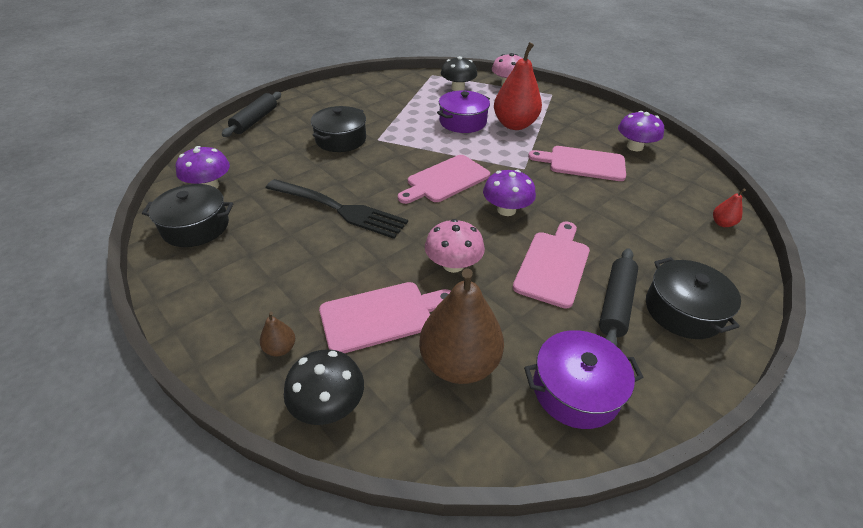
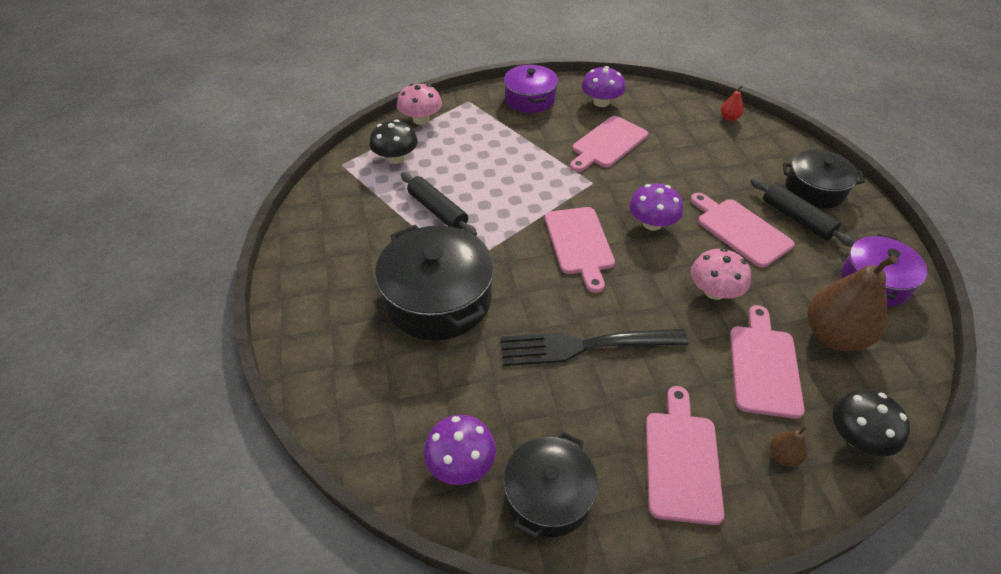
camera: 60 degrees left, 5 degrees up
(250, 285) = (682, 460): none -> pink cutting board
(255, 120) = (317, 373): black rolling pin -> black rolling pin (437, 210)
(339, 209) = (585, 346): black fork -> black fork turned 150 degrees counterclockwise
(341, 139) = (438, 299): black pot -> black pot, size x1.57
(462, 122) = (475, 186): purple pot -> purple pot (530, 99)
(514, 125) = (510, 153): red pear -> none

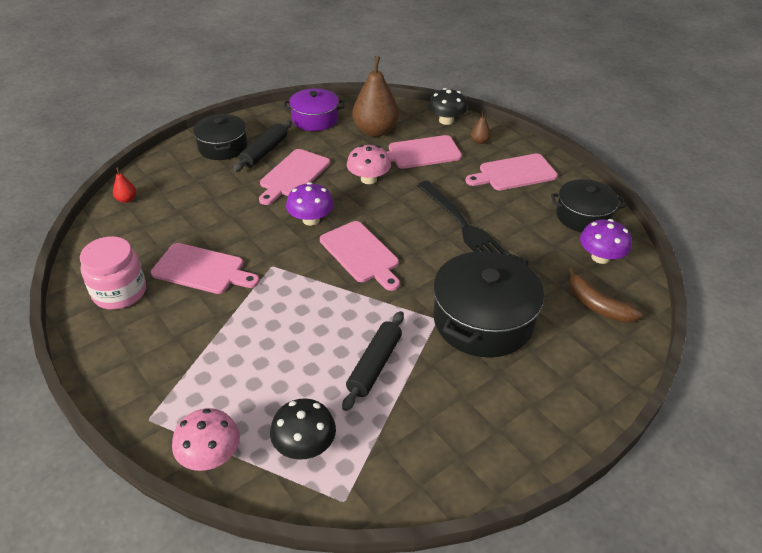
camera: 115 degrees left, 5 degrees down
(392, 408) = (597, 305): none -> brown banana
(530, 99) = (128, 356): purple pot -> none
(579, 244) = (361, 254): pink cutting board -> pink cutting board turned 90 degrees clockwise
(601, 102) = (119, 292): purple mushroom -> pink jar

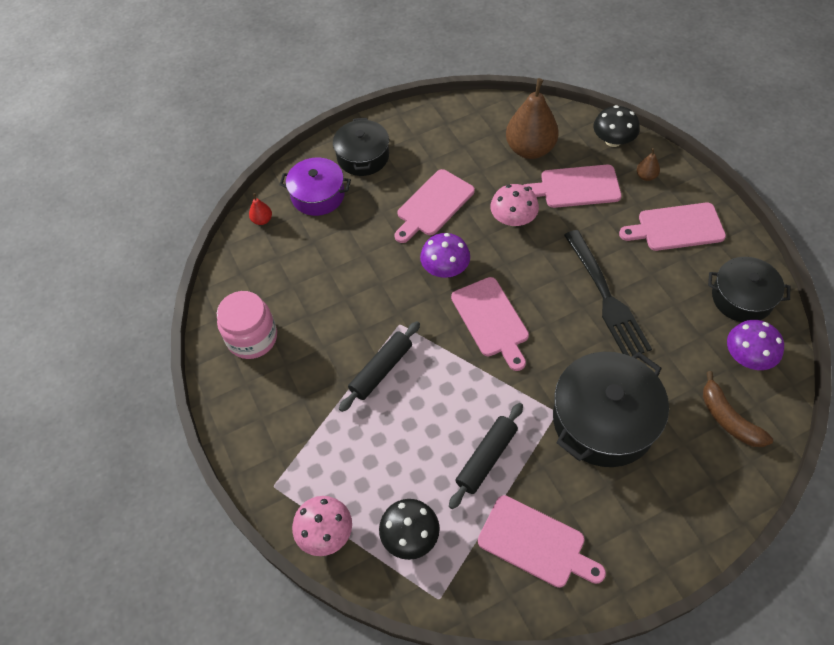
camera: 15 degrees right, 15 degrees up
(202, 270) = (331, 320): pink cutting board -> pink cutting board (536, 543)
(264, 152) = (406, 168): black rolling pin -> black rolling pin (381, 370)
(315, 119) = (465, 125): purple pot -> purple pot (318, 195)

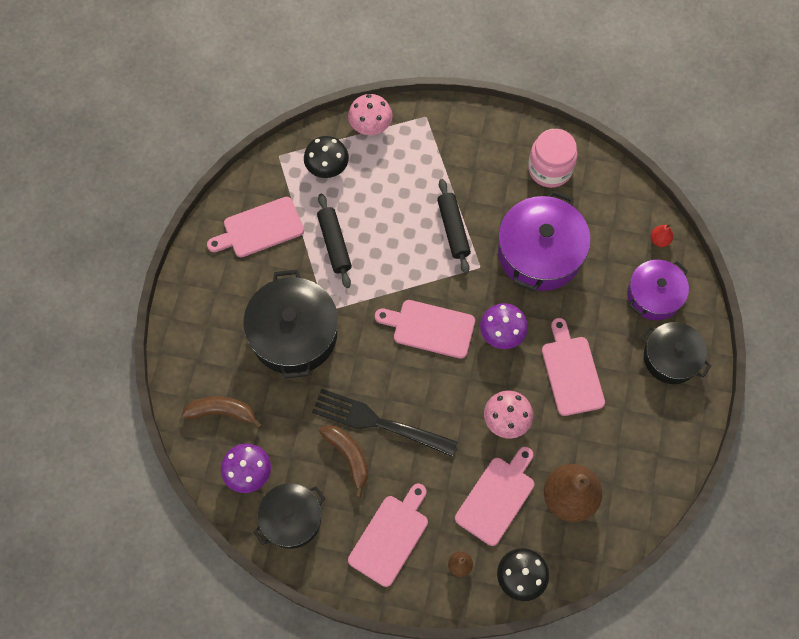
camera: 125 degrees right, 10 degrees up
(346, 290) = (540, 253): none -> purple pot
(654, 297) = (348, 457): none -> brown banana

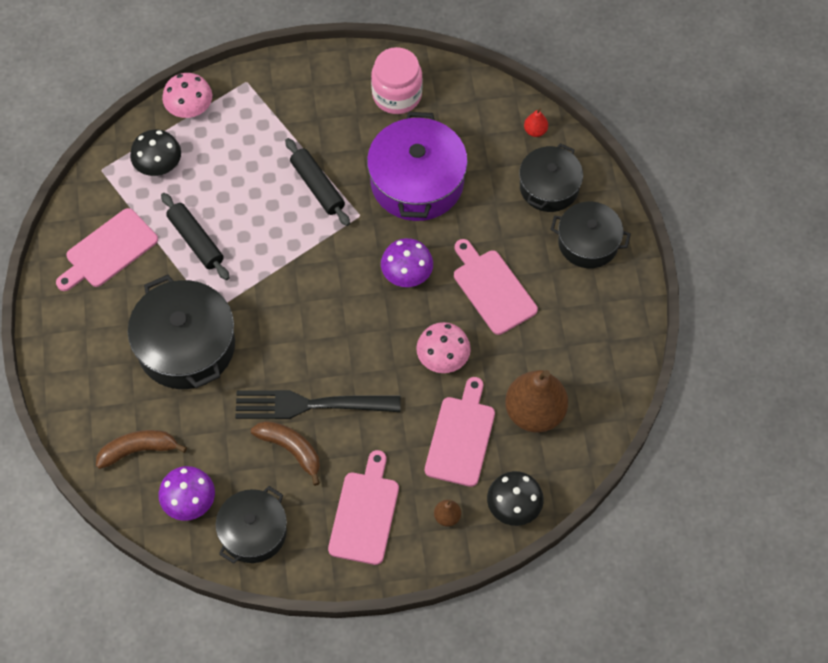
camera: 20 degrees left, 5 degrees down
(430, 328) = (329, 293): pink cutting board -> none
(654, 295) = (549, 187): purple pot -> black pot

